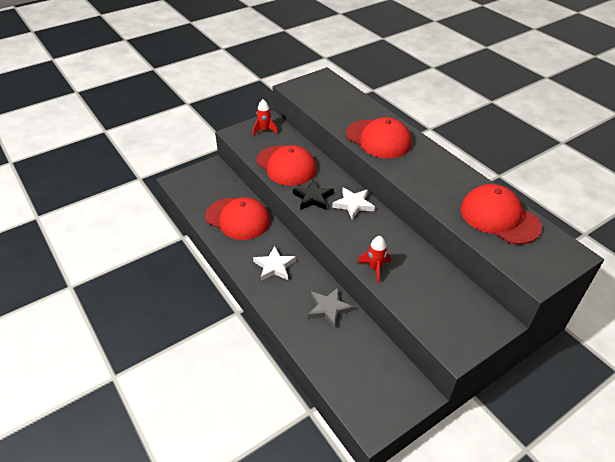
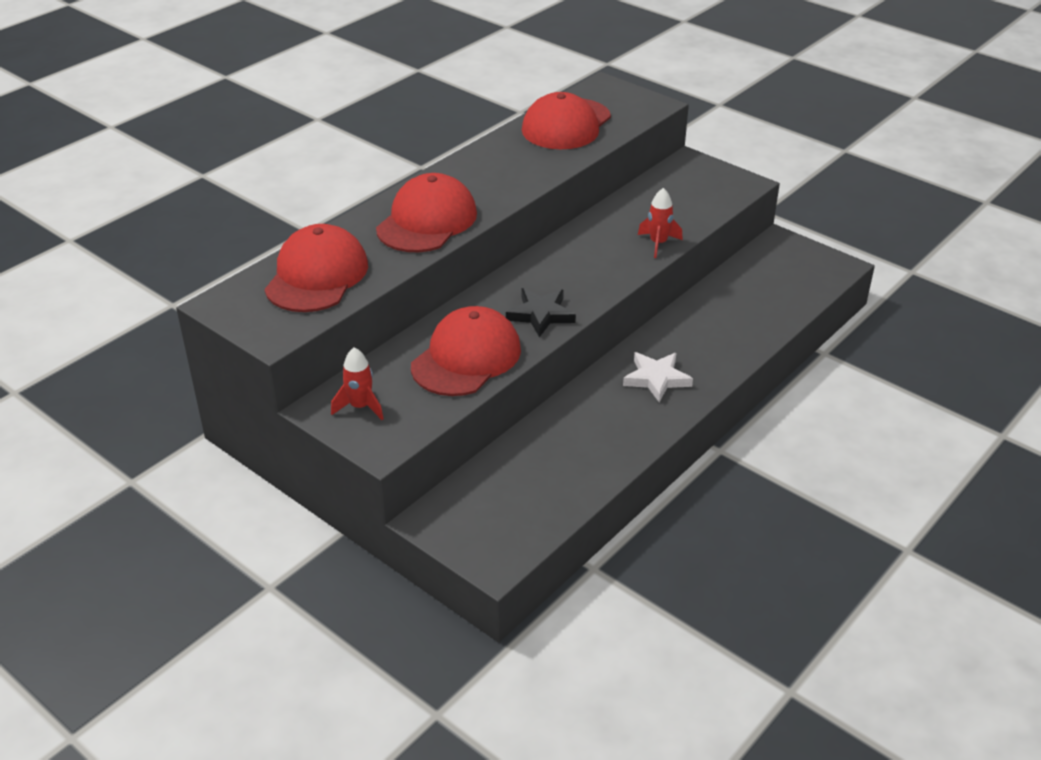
camera: 105 degrees left, 5 degrees down
(237, 219) = (570, 443): red cap -> red cap (317, 276)
(329, 308) = (704, 316): grey star -> none
(353, 204) = (539, 275): white star -> none

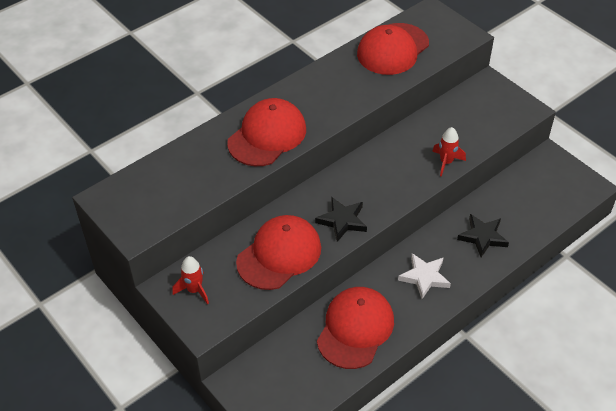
camera: 10 degrees right, 10 degrees up
(317, 276) = (176, 180): red cap -> red cap (355, 329)
(719, 330) = (482, 237): none -> black star

